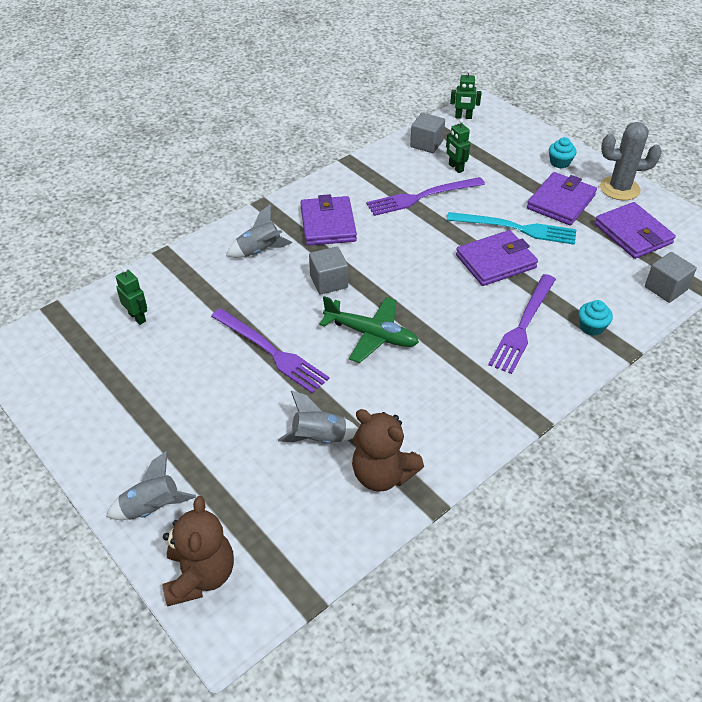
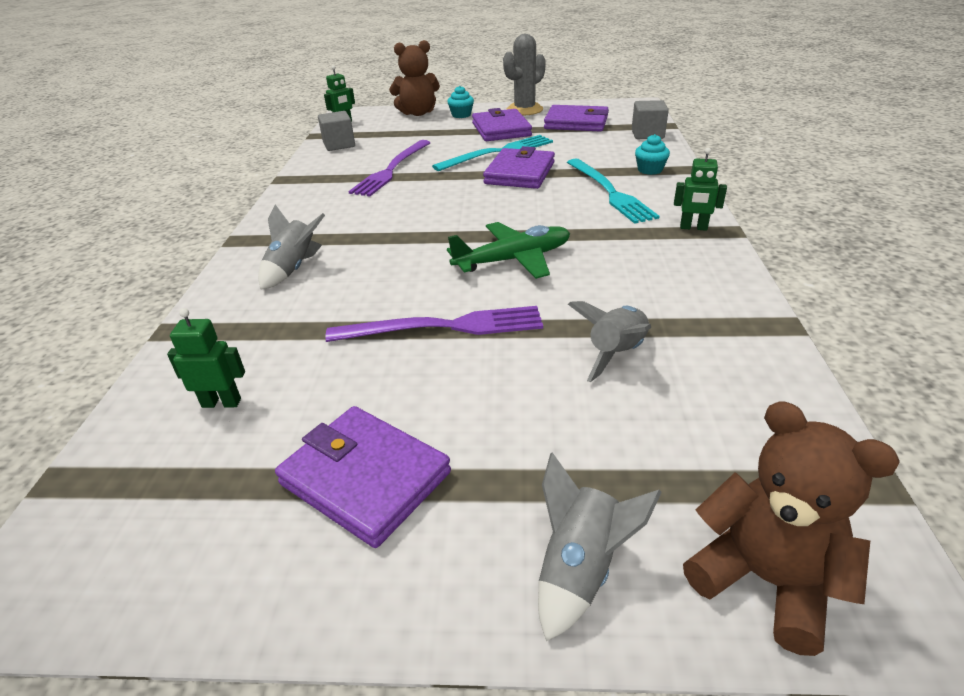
camera: 45 degrees left, 10 degrees down
(328, 224) = (335, 220): purple wallet -> purple wallet (365, 478)
(329, 282) = (407, 251): grey cube -> none
(382, 474) = (715, 336): brown teddy bear -> brown teddy bear (418, 113)
(455, 168) = (389, 146): green robot -> green robot (693, 228)
(523, 326) = (609, 192): purple fork -> turquoise fork

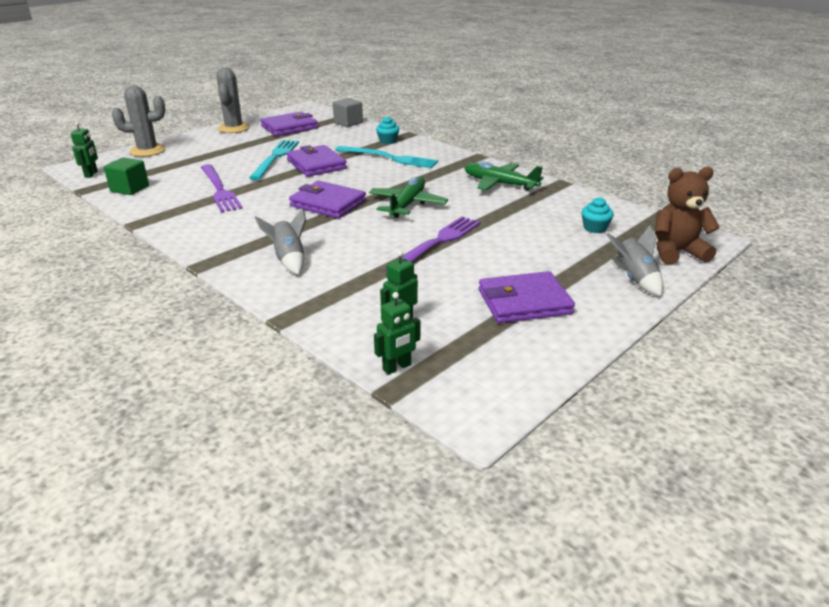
camera: 50 degrees left, 5 degrees down
(339, 145) = (129, 189): grey cube -> green cube
(418, 113) = (147, 151): brown teddy bear -> grey cactus
(461, 115) = (190, 143): turquoise cupcake -> turquoise cupcake (595, 228)
(501, 129) = (245, 144): purple wallet -> purple wallet (328, 203)
(616, 353) = (525, 218): grey rocket -> none
(682, 283) = (499, 184): none -> green plane
(693, 228) = (461, 160): green robot -> green robot (397, 367)

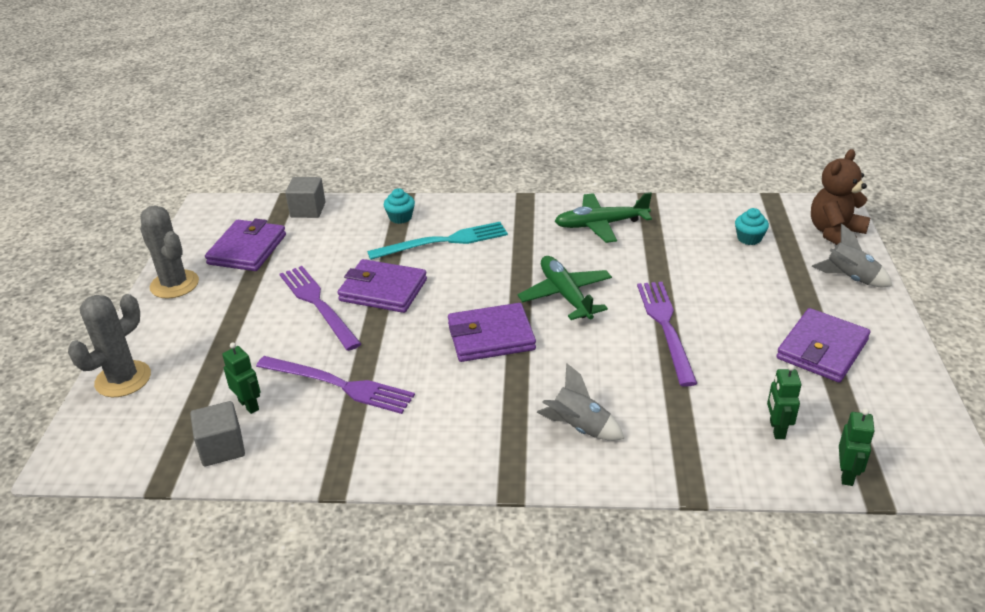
camera: 40 degrees left, 5 degrees up
(91, 174) = (118, 458): green robot -> green robot (249, 405)
(129, 189) = (222, 448): green cube -> grey cube
(275, 158) = (318, 304): turquoise fork -> purple fork

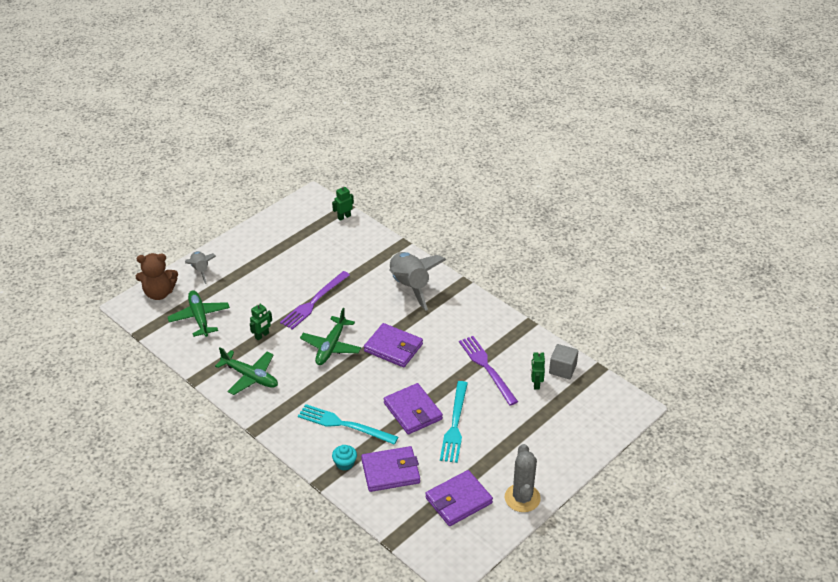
camera: 140 degrees left, 5 degrees up
(123, 379) = (588, 440): grey cactus -> none
(308, 210) = (391, 514): grey cube -> none
(318, 304) = (455, 424): purple fork -> turquoise fork
(579, 428) = (410, 286): grey rocket -> grey rocket, size x1.77
(749, 238) = (199, 318): turquoise cupcake -> green plane
(776, 429) = (341, 241): green robot -> green robot (262, 335)
(822, 349) = (272, 253): purple wallet -> purple wallet (390, 471)

